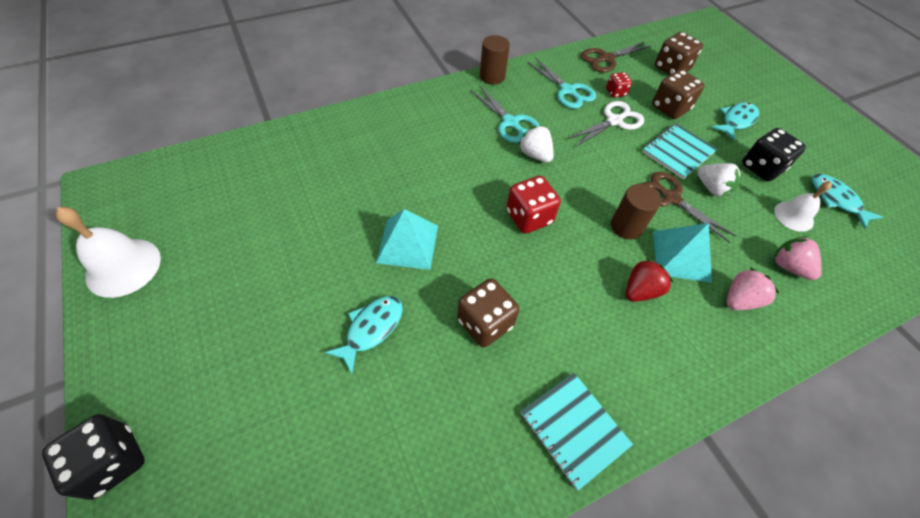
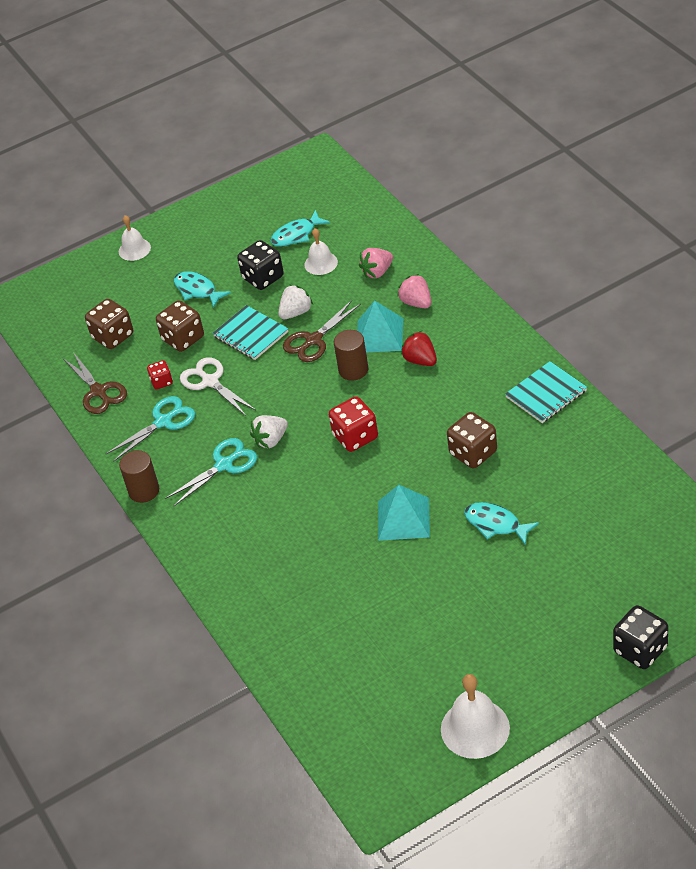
camera: 85 degrees left, 10 degrees down
(785, 86) = (134, 249): none -> white bell

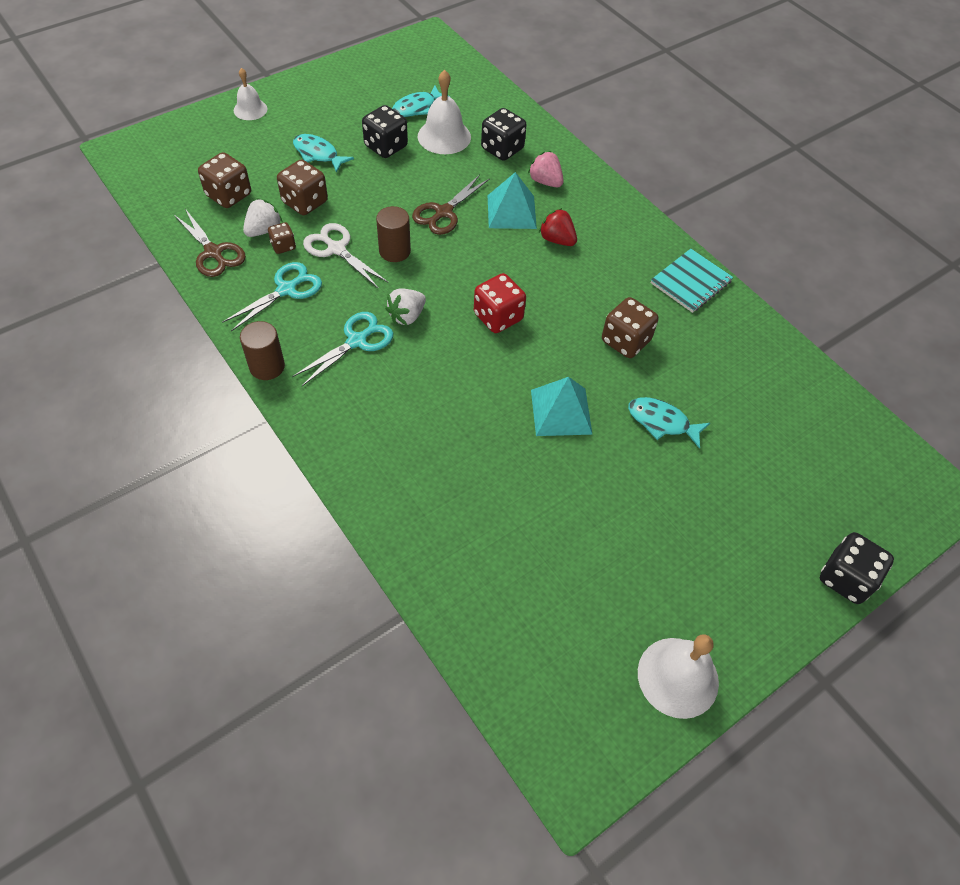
camera: 15 degrees left, 10 degrees up
(161, 382) = (283, 246): red dice -> brown dice
(250, 334) = (377, 202): turquoise notebook -> none
(296, 312) = (423, 183): white strawberry -> white strawberry (264, 230)
(321, 263) = (444, 136): white bell -> white bell, size x1.58
(353, 370) = (488, 245): brown cylinder -> brown cylinder (394, 251)
(377, 272) = (502, 149): pink strawberry -> black dice

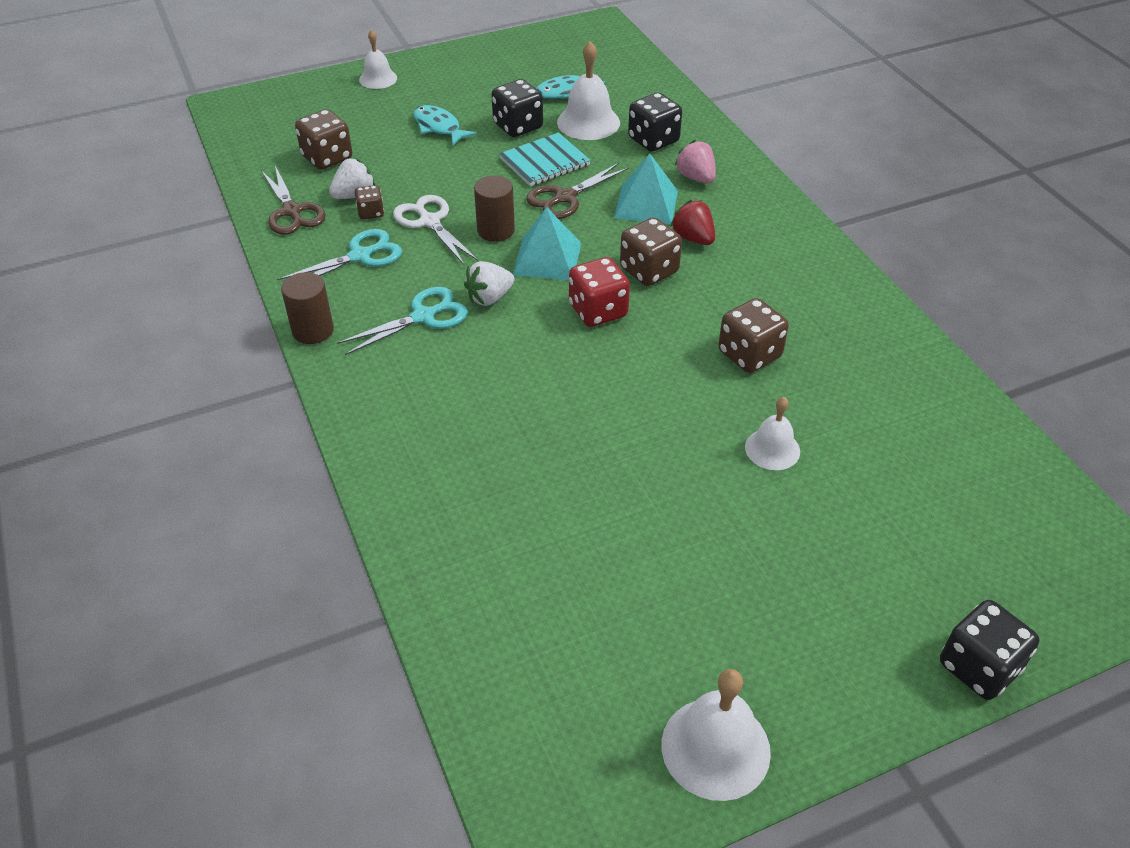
camera: 15 degrees right, 10 degrees down
(305, 202) = (409, 172): brown dice -> brown dice (649, 271)
(561, 412) = (646, 421): turquoise pyramid -> turquoise pyramid (547, 258)
(662, 422) = (772, 449): turquoise fish -> white bell
(691, 282) = (850, 300): turquoise notebook -> turquoise notebook (545, 162)

